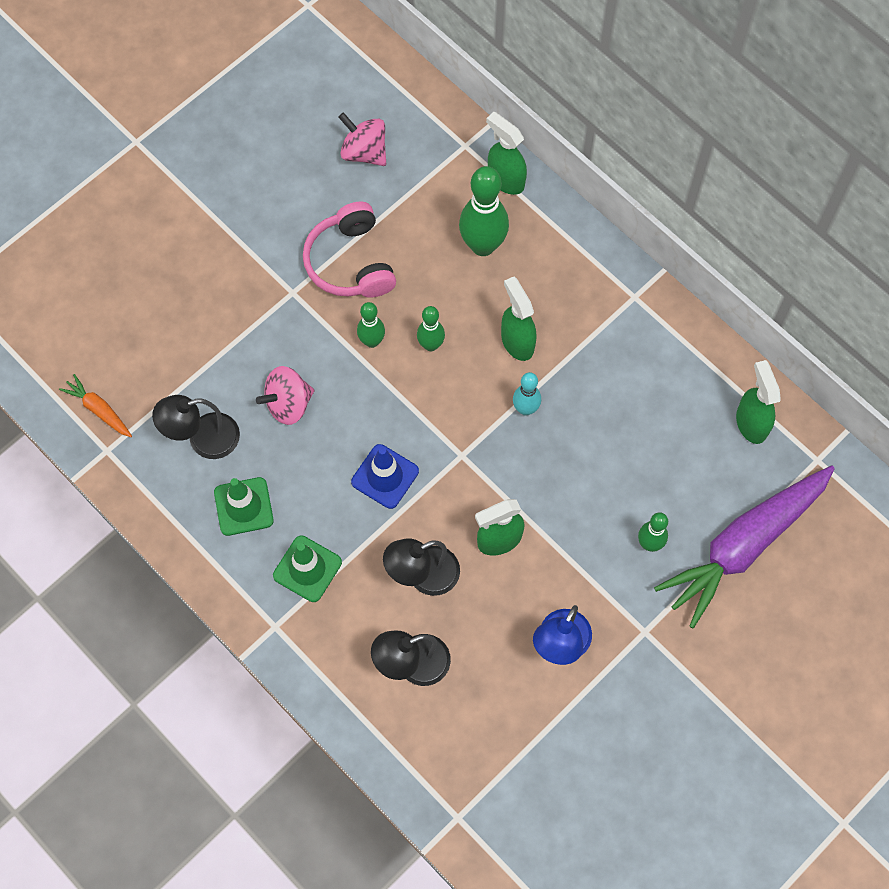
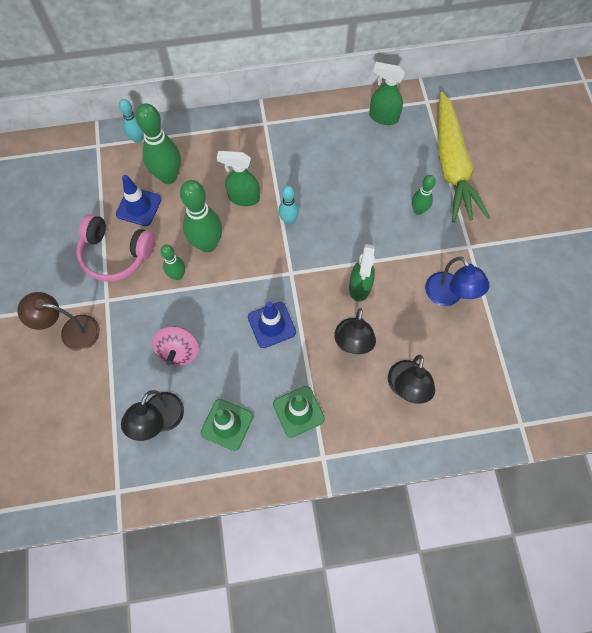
camera: 55 degrees left, 0 degrees up
(99, 410) = (84, 477): orange carrot -> none
(235, 285) = (72, 331): none -> brown lamp
(364, 152) = (51, 200): pink spinning top -> none
(423, 243) = (139, 206): none -> blue traffic cone
(431, 345) = (207, 244): green bowling pin -> green bowling pin, size x1.79
(505, 179) = (138, 139): green spray bottle -> turquoise bowling pin
(744, 545) = (452, 165): purple carrot -> yellow carrot

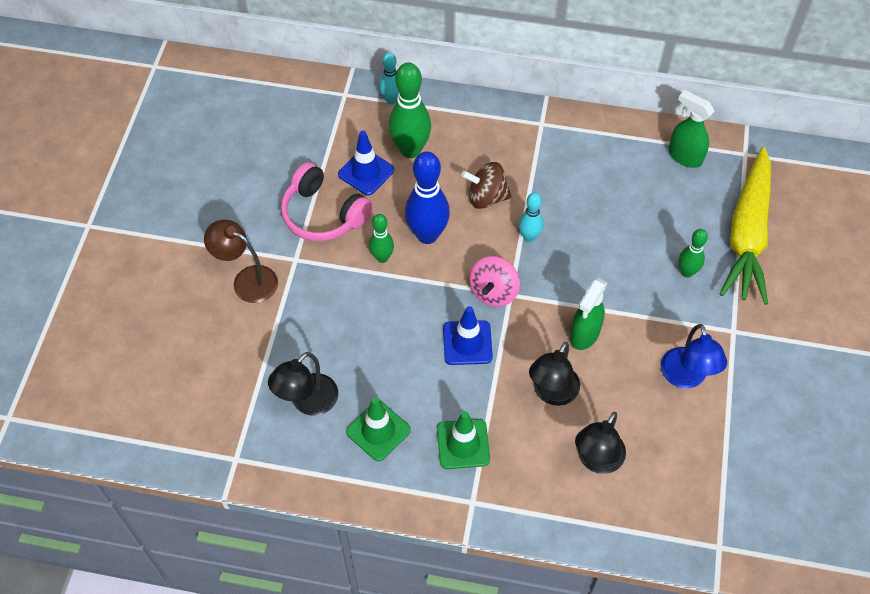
camera: 20 degrees right, 10 degrees down
(179, 351) = (354, 337): pink spinning top -> pink spinning top (493, 292)
(207, 244) = (427, 235): green bowling pin -> blue bowling pin
(243, 198) = (486, 197): green spray bottle -> brown spinning top

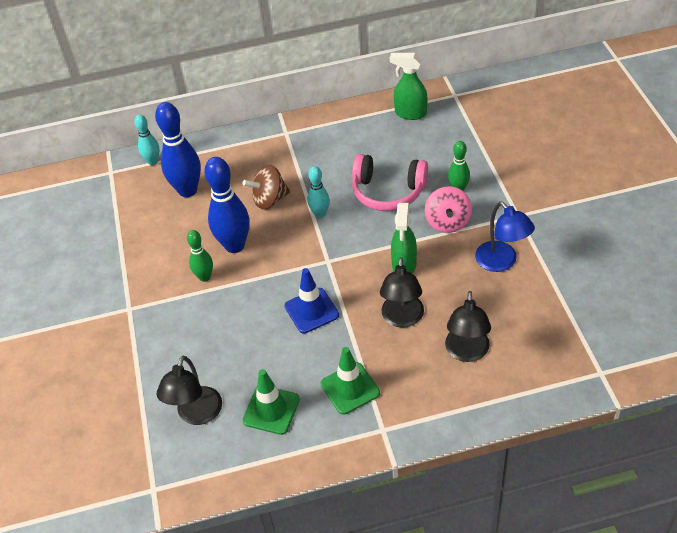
camera: 20 degrees left, 10 degrees down
(247, 280) = (93, 342): brown lamp -> none
(323, 214) = (136, 265): pink headphones -> pink headphones (388, 192)
(366, 172) = (158, 220): blue traffic cone -> none
(410, 150) = (188, 190): green bowling pin -> blue bowling pin
(493, 292) = (313, 265): pink spinning top -> pink spinning top (447, 222)
(747, 234) = (488, 146): yellow carrot -> none

